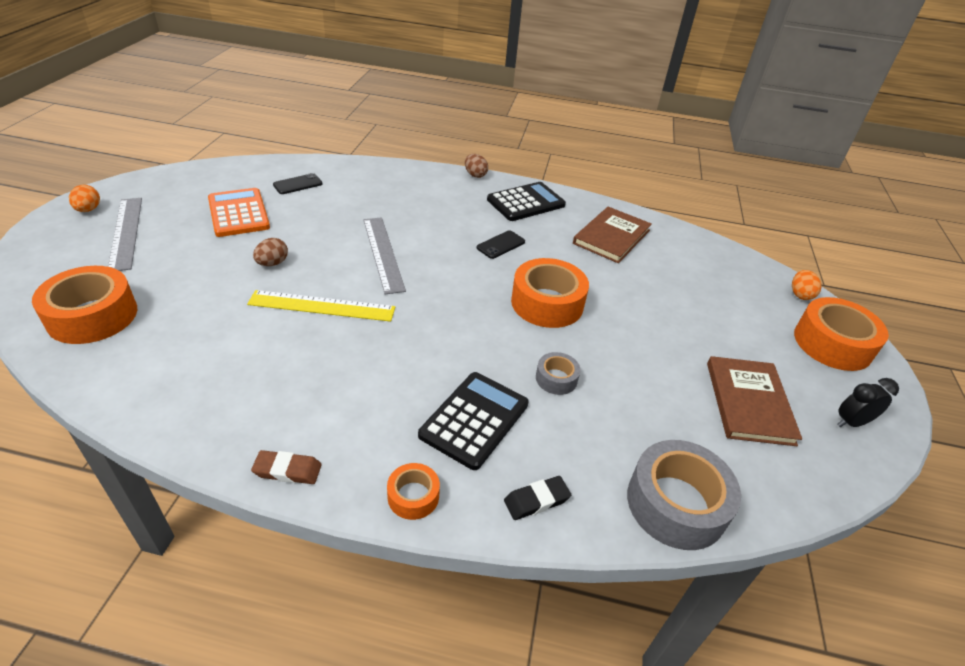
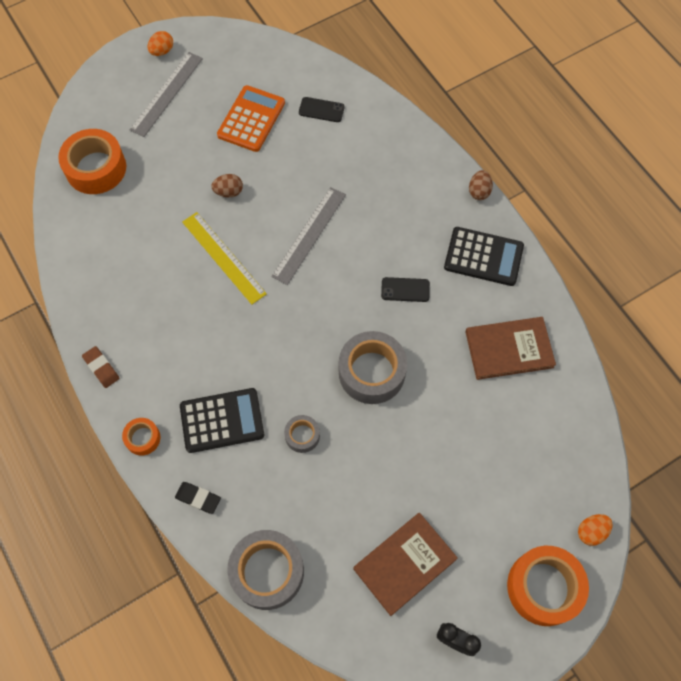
camera: 50 degrees right, 25 degrees up
(547, 303) = (372, 372): orange tape -> grey tape

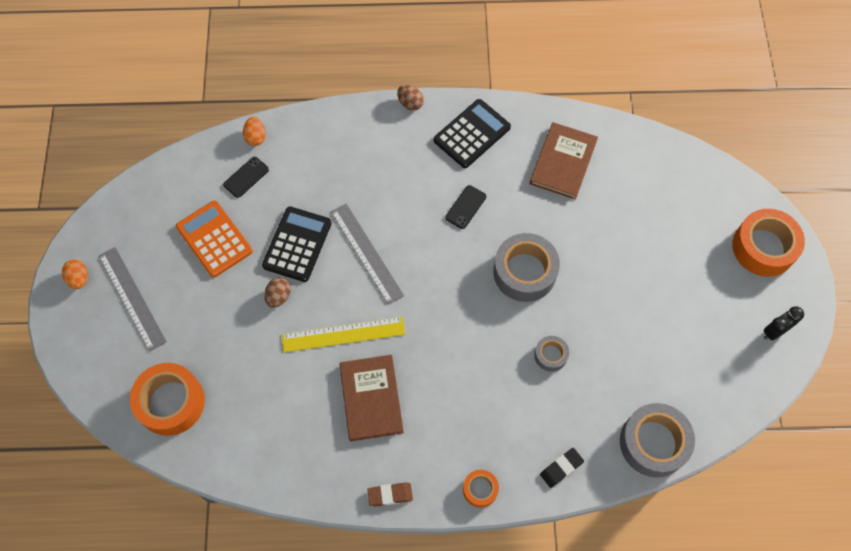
camera: 60 degrees left, 0 degrees up
(222, 420) = (501, 413): black calculator -> black calculator (297, 244)
(404, 563) = (698, 335): brown book -> brown book (371, 398)
(591, 532) = (738, 192): orange egg -> orange egg (256, 137)

